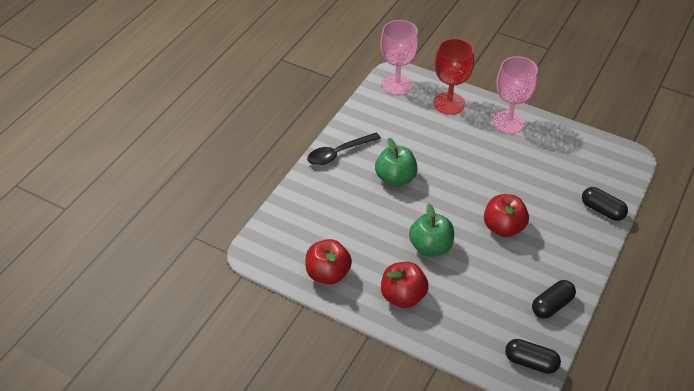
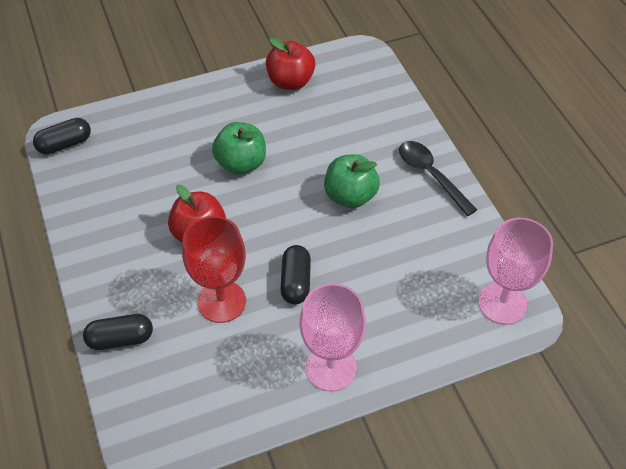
camera: 130 degrees right, 5 degrees up
(338, 153) = (431, 175): black spoon -> black spoon turned 45 degrees counterclockwise
(403, 296) = (215, 111): red apple -> none
(449, 103) = (420, 331): red goblet -> red goblet (221, 301)
(551, 305) = (87, 200): black capsule -> black capsule (296, 282)

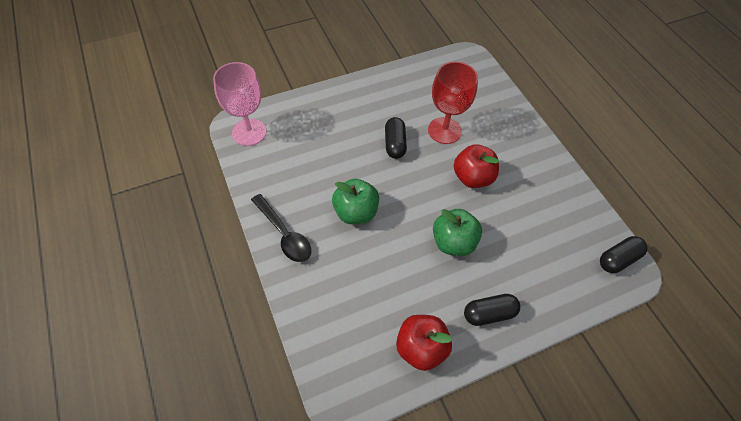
camera: 175 degrees right, 5 degrees up
(120, 339) = (504, 107): black capsule -> black capsule (489, 314)
(331, 368) = (368, 94): pink goblet -> none

